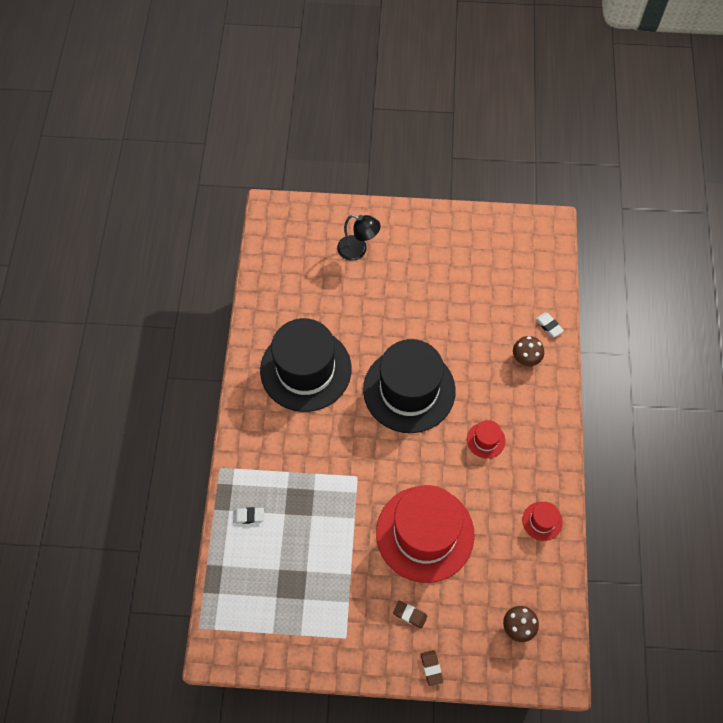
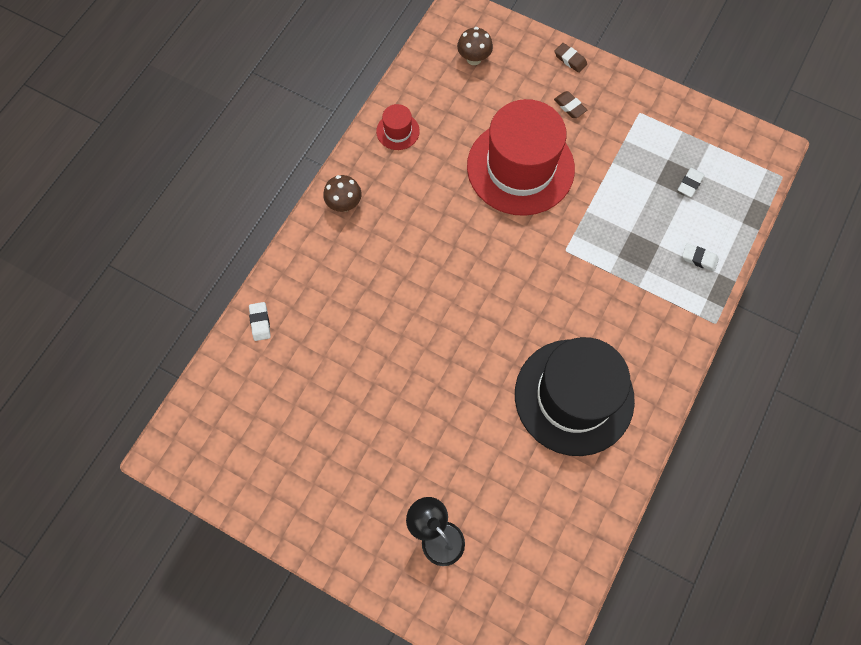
camera: 155 degrees left, 5 degrees up
(277, 583) = (689, 184): none -> white eraser
(409, 390) = (463, 318): black hat -> none
(431, 668) = (570, 59): brown eraser -> brown eraser turned 60 degrees counterclockwise
(486, 440) = (408, 229): red hat -> none
(525, 358) = (311, 296): brown mushroom -> brown mushroom (344, 204)

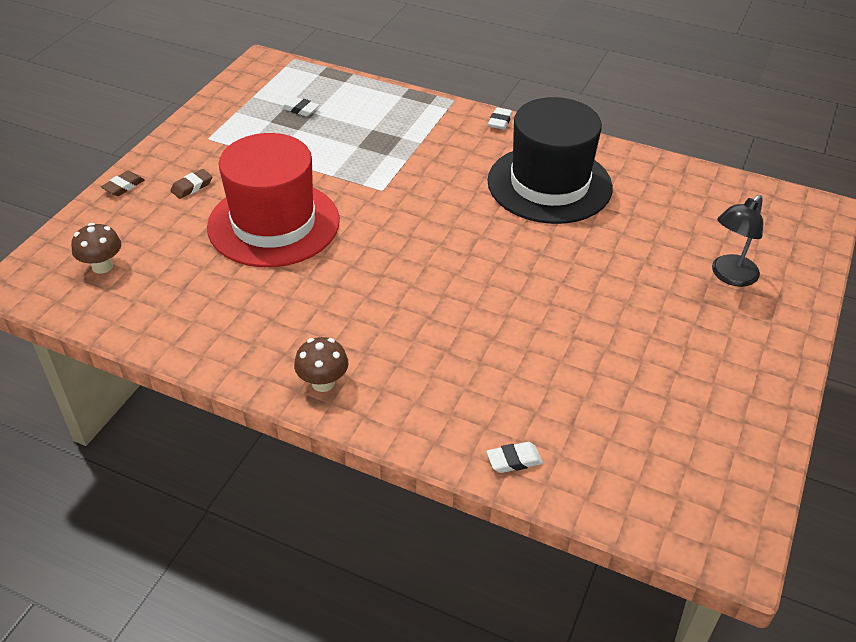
camera: 95 degrees left, 25 degrees down
(398, 131) = (208, 334): red hat -> none
(699, 259) = (386, 107): white eraser -> white eraser (500, 121)

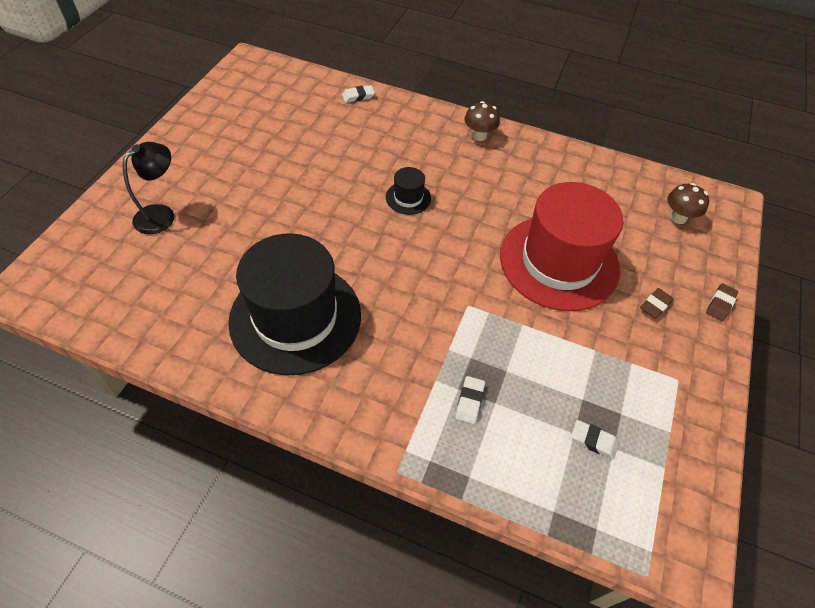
camera: 175 degrees right, 10 degrees up
(436, 292) = (408, 198): none -> black hat
(500, 121) = (338, 425): white eraser -> white eraser (469, 401)

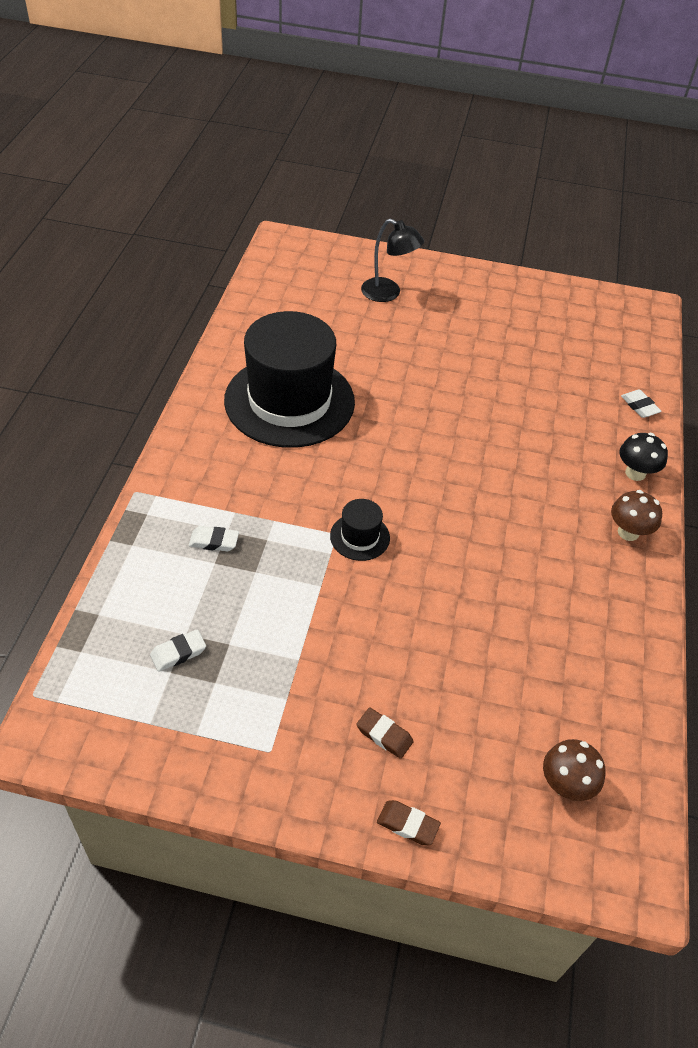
camera: 80 degrees right, 5 degrees down
(408, 198) = (481, 469): black hat -> black hat (360, 537)
(425, 117) = (635, 473): none -> black mushroom
(559, 262) = (427, 624): red hat -> none
(593, 441) = (178, 653): white eraser -> white eraser turned 45 degrees clockwise

